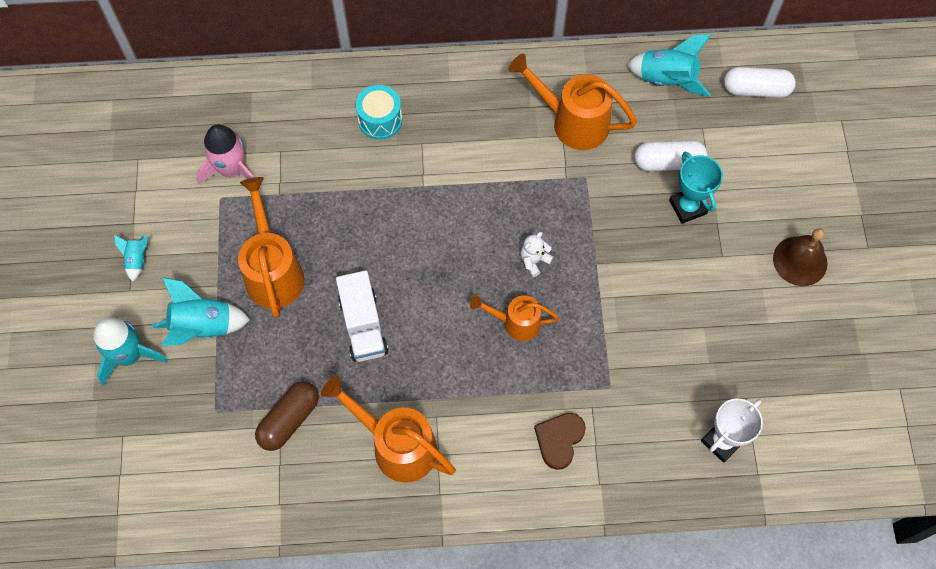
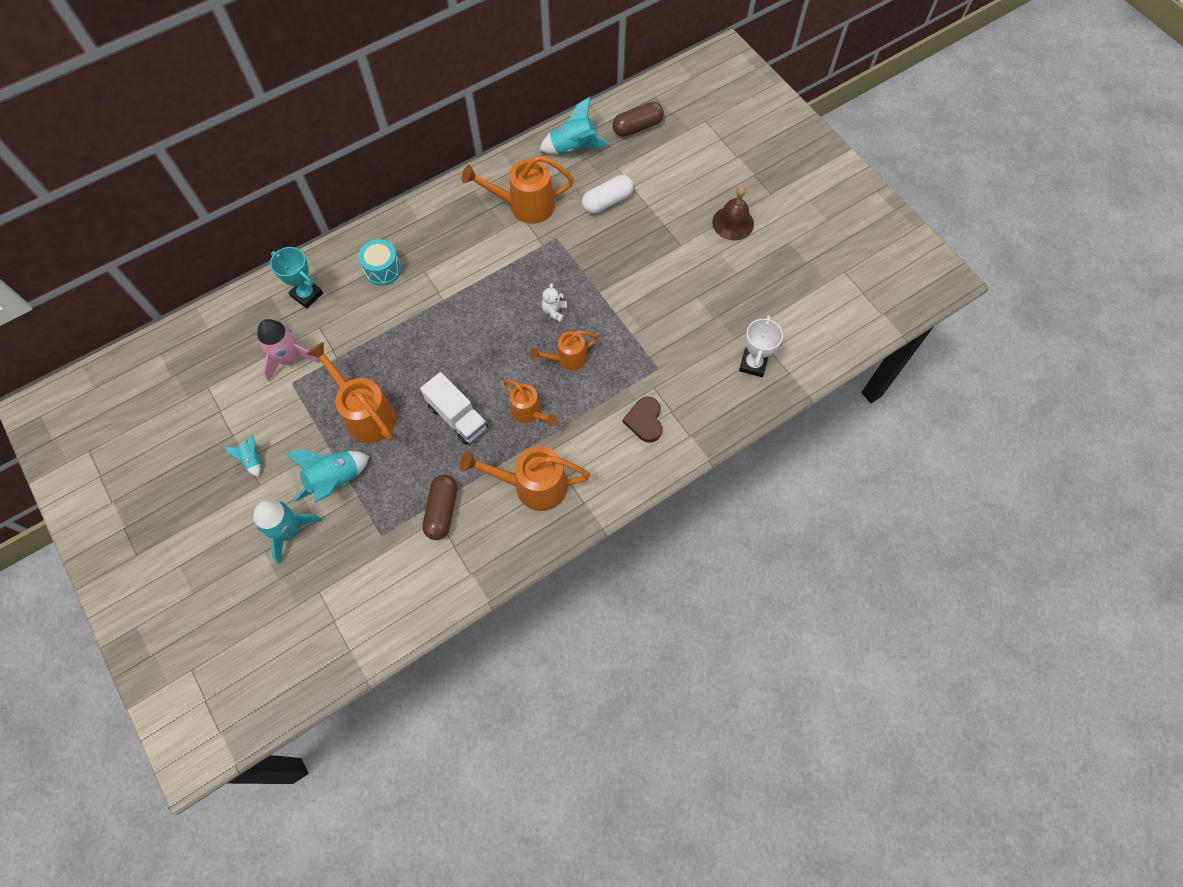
camera: 30 degrees left, 0 degrees up
(440, 362) = (529, 413): none -> orange watering can
(687, 207) = (638, 224): turquoise trophy -> turquoise trophy (307, 295)
(756, 90) = (637, 127): white capsule -> brown capsule

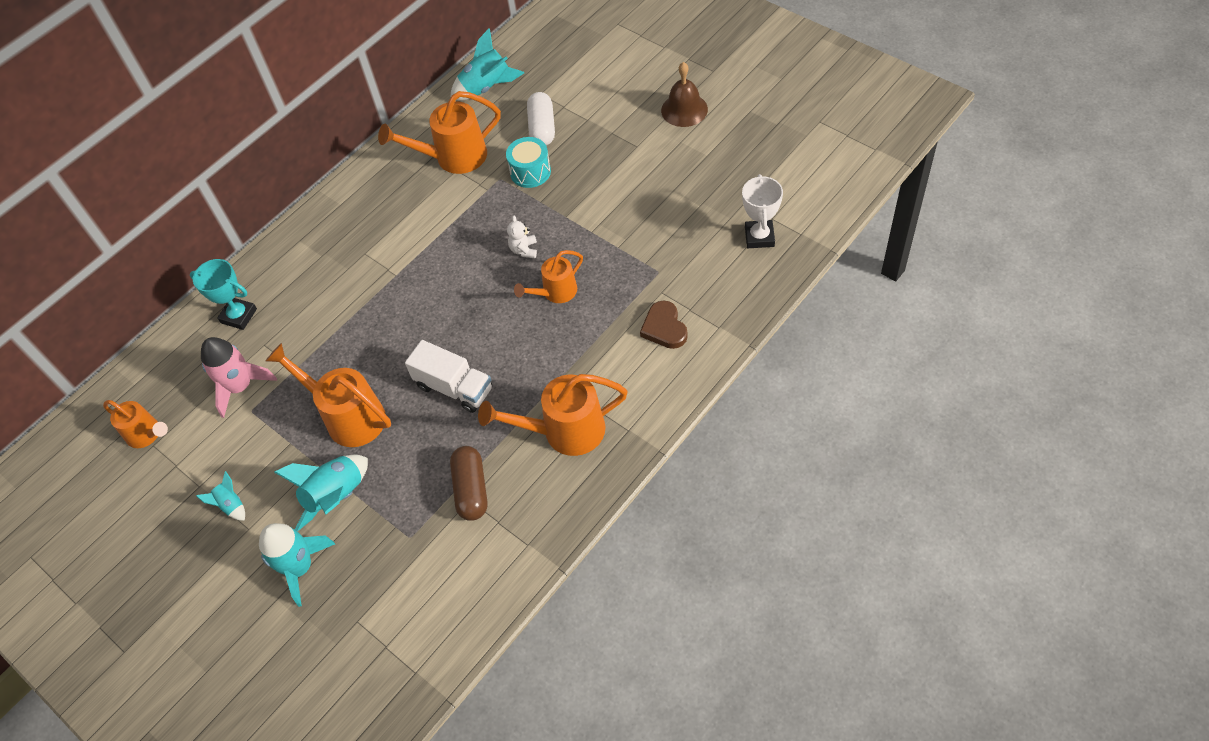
camera: 10 degrees left, 10 degrees down
(383, 270) = (317, 265): turquoise drum -> turquoise drum (530, 172)
(529, 413) = (533, 359): orange watering can -> orange watering can (147, 435)
(607, 201) = (542, 128): white capsule -> white capsule turned 45 degrees counterclockwise
(637, 127) = (548, 49): brown capsule -> none

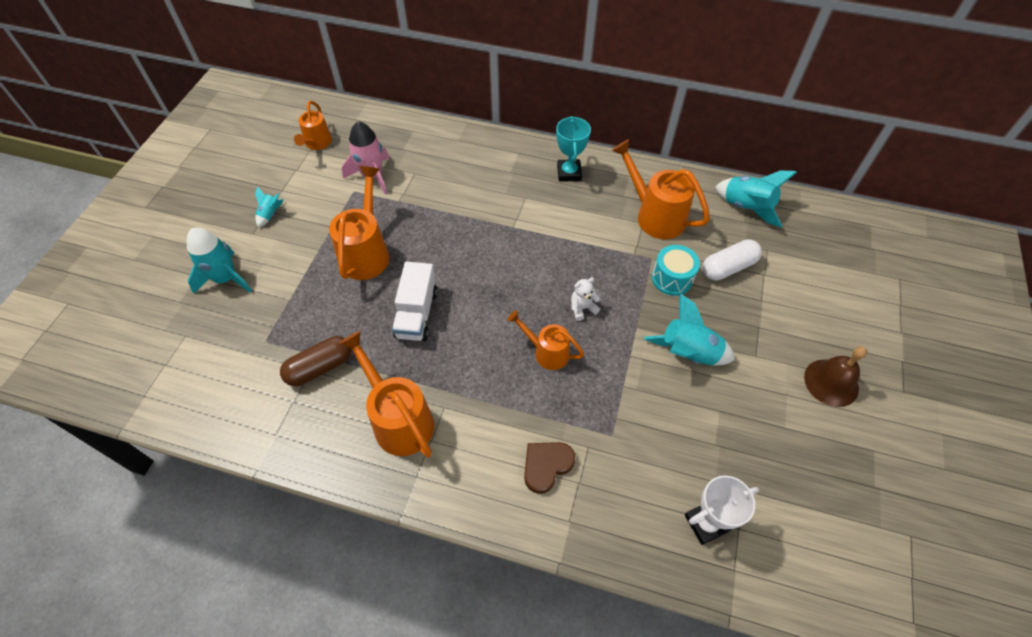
camera: 60 degrees right, 0 degrees up
(239, 316) = (434, 148): turquoise trophy -> turquoise trophy (569, 173)
(336, 497) = (291, 275): turquoise rocket -> turquoise rocket (688, 353)

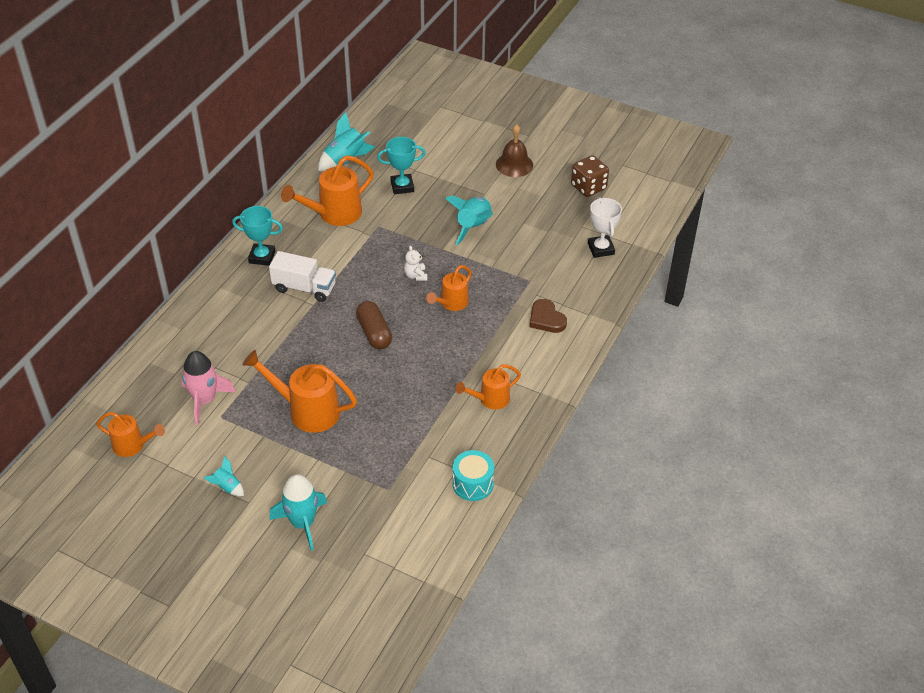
camera: 80 degrees left, 10 degrees down
(320, 367) = (428, 449): brown capsule -> brown capsule (374, 333)
(399, 419) = (490, 399): orange watering can -> orange watering can, size x0.61
(417, 314) = (390, 379): white truck -> white truck (304, 288)
(672, 278) = (402, 219): turquoise drum -> turquoise drum (473, 484)
(728, 267) = (402, 186): white capsule -> turquoise trophy
(832, 489) = (588, 187): none -> brown dice

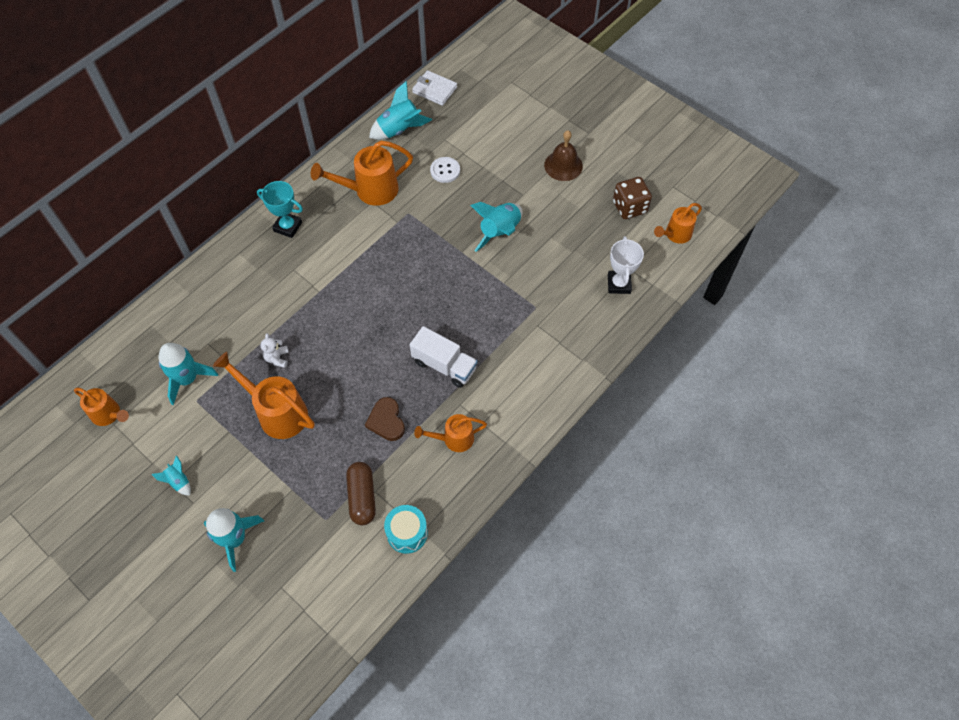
camera: 15 degrees right, 15 degrees up
(205, 400) = (187, 379): pink rocket -> turquoise rocket
(304, 288) = (316, 270): white truck -> white truck (444, 365)
(368, 123) = (434, 90): none -> white wallet
(374, 333) = (366, 337): brown capsule -> brown capsule (362, 497)
(402, 186) = (445, 171): turquoise trophy -> white button
(415, 275) = (426, 278): white teddy bear -> white teddy bear (277, 358)
(451, 303) = (450, 318): orange watering can -> orange watering can (675, 235)
(546, 319) = (538, 356): brown heart -> brown heart (386, 421)

